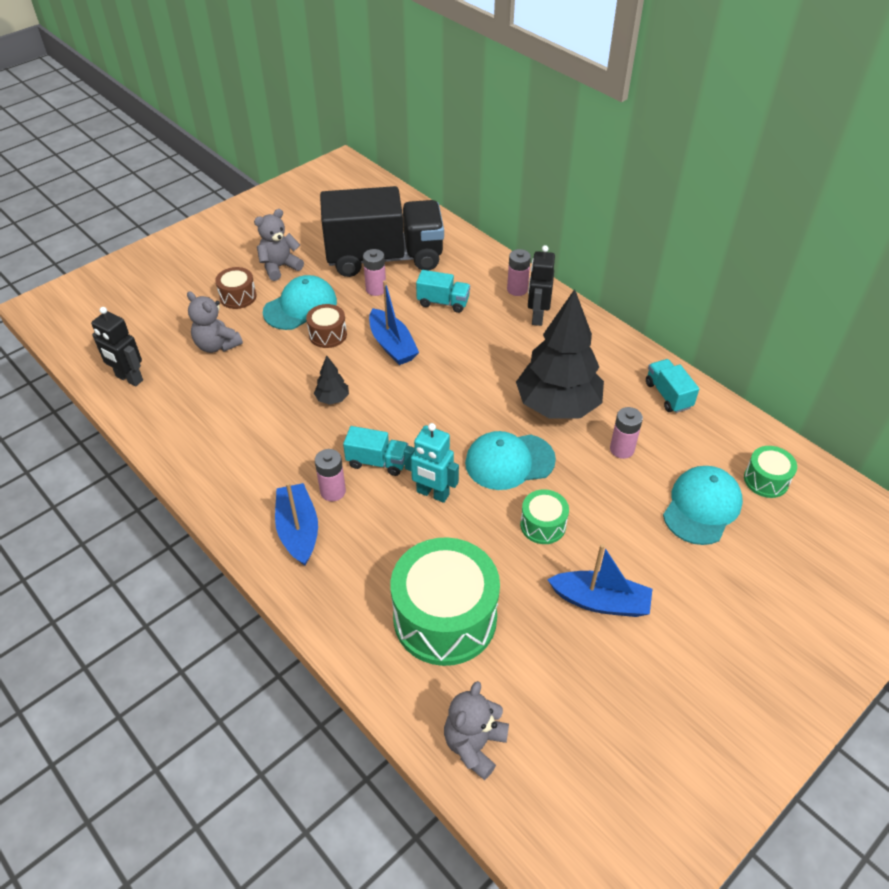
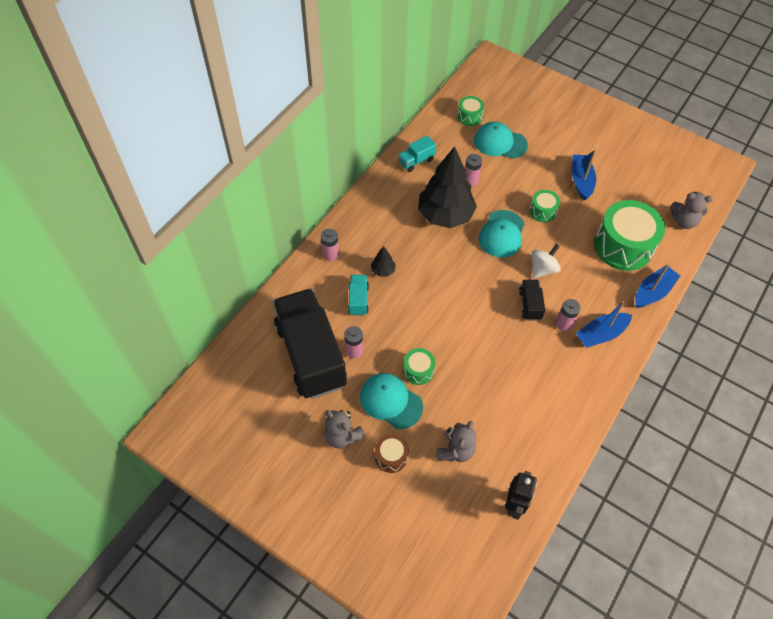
camera: 105 degrees left, 10 degrees up
(328, 335) = (418, 370): brown drum -> green drum
(332, 399) = (484, 347): black tree -> black tree (383, 270)
(377, 461) = (529, 305): turquoise truck -> black truck
(392, 345) = (417, 323): blue boat -> blue boat (652, 292)
(432, 493) = (543, 269): turquoise robot -> white spinning top
(509, 461) = (501, 234): turquoise cap -> turquoise cap turned 45 degrees clockwise
(537, 317) = (359, 238): black robot -> none

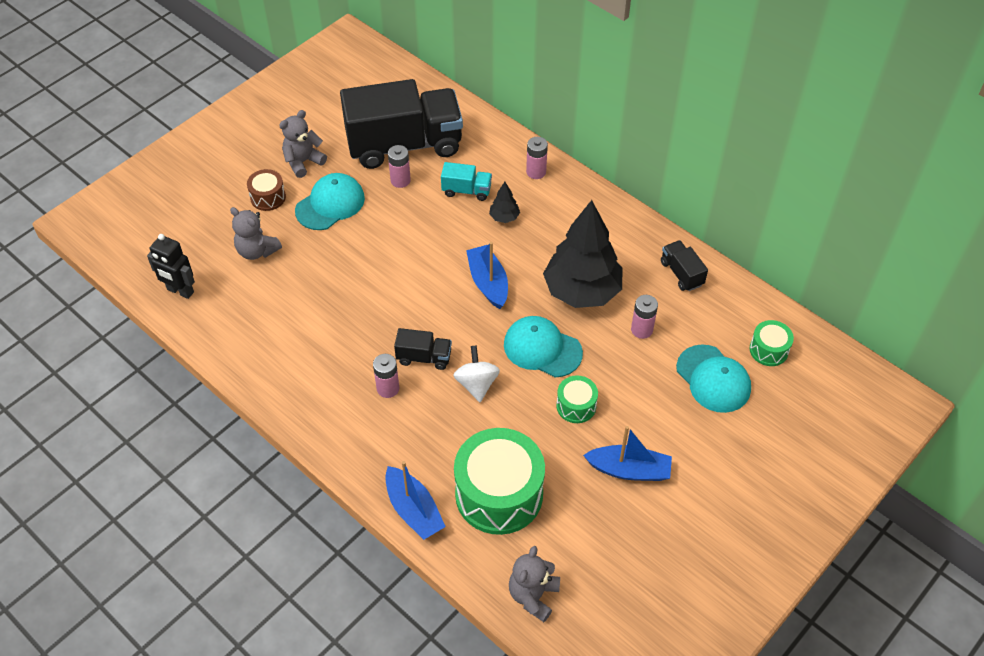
camera: 100 degrees right, 5 degrees down
(416, 161) = (681, 273): turquoise truck -> black truck
(418, 370) = (361, 232): green drum -> none
(500, 142) = (713, 379): turquoise cap -> turquoise cap turned 120 degrees clockwise
(543, 269) = (477, 384): white spinning top -> white spinning top turned 150 degrees counterclockwise
(601, 334) = (362, 427): blue boat -> blue boat (488, 282)

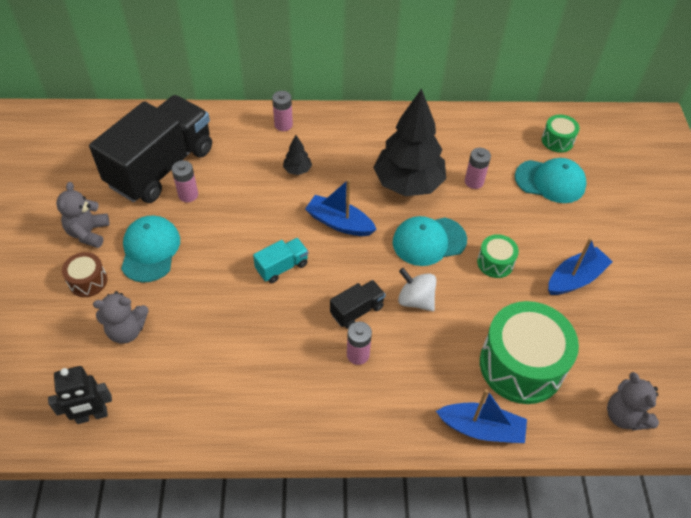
camera: 45 degrees left, 0 degrees up
(466, 190) = (248, 169): turquoise truck -> turquoise truck (282, 267)
(681, 273) = (454, 129): black truck -> none

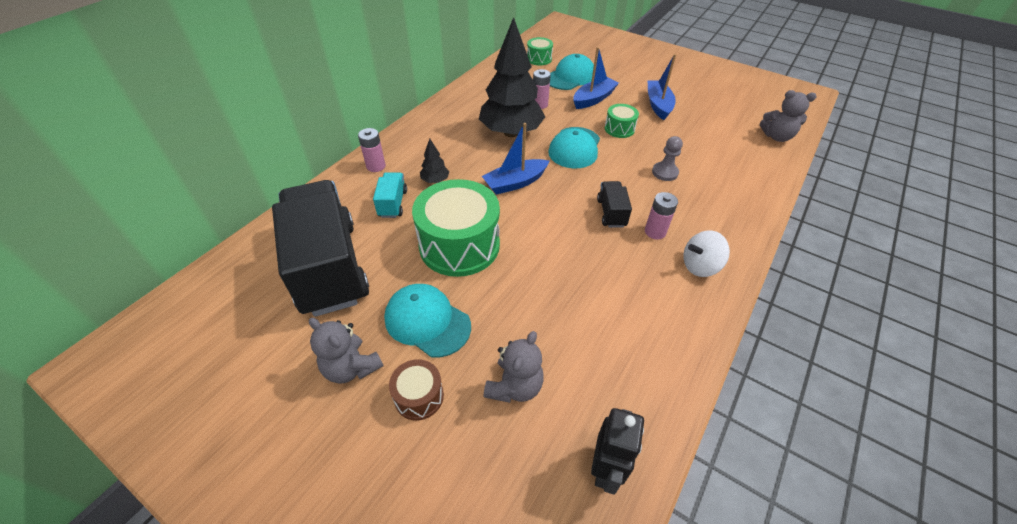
camera: 55 degrees left, 5 degrees down
(188, 195) = (387, 262): pink battery -> none
(282, 267) = (531, 236): turquoise truck -> turquoise truck (392, 203)
(415, 300) = (624, 178): white spinning top -> white spinning top (700, 266)
(455, 329) = (665, 172): none -> grey pawn
(481, 428) = (758, 200): blue boat -> blue boat (593, 99)
(521, 365) = (714, 158): green drum -> green drum (459, 245)

